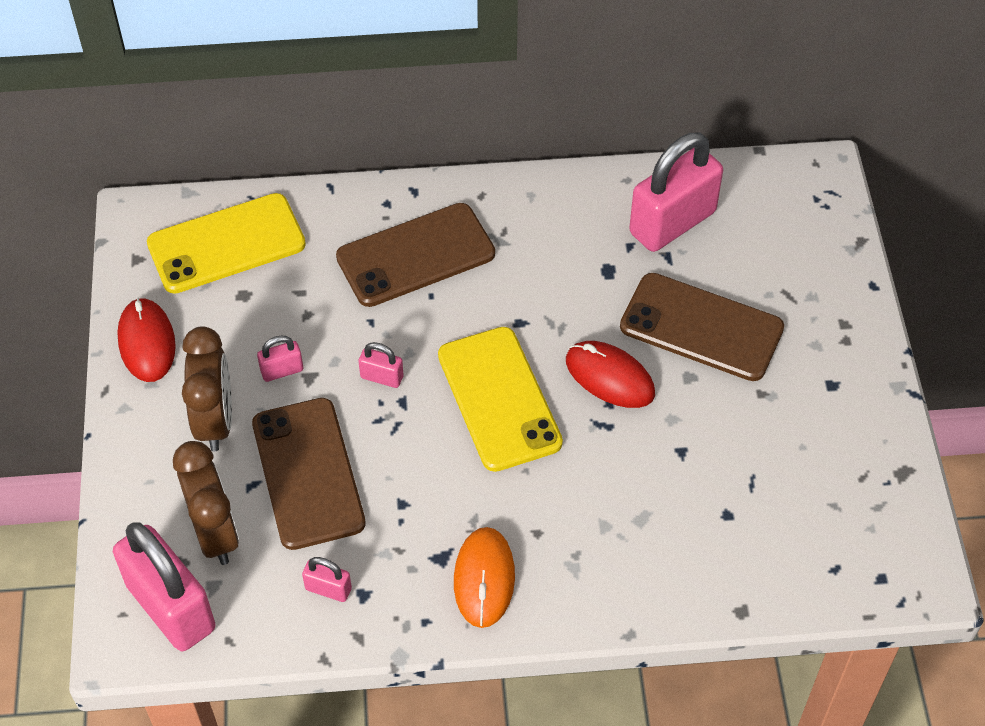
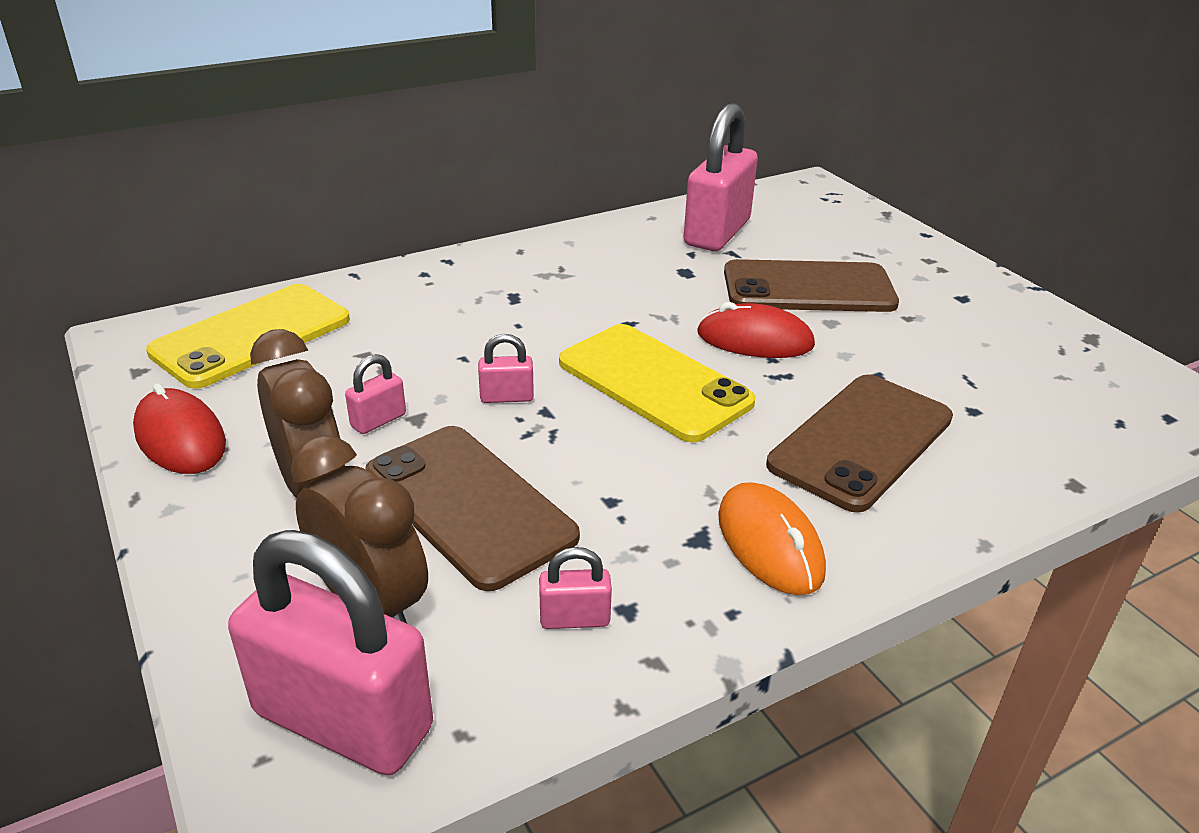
camera: 25 degrees left, 20 degrees down
(415, 255) = (481, 301): brown phone -> brown phone (861, 441)

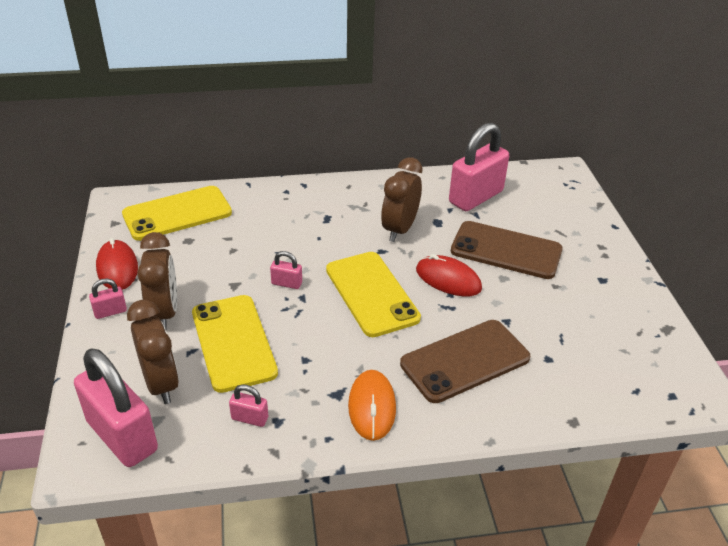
camera: 20 degrees right, 5 degrees up
(378, 420) = (214, 281): pink padlock -> pink padlock (110, 312)
(469, 505) = (233, 342): brown phone -> yellow phone
(636, 291) = (399, 229): none -> brown clock

